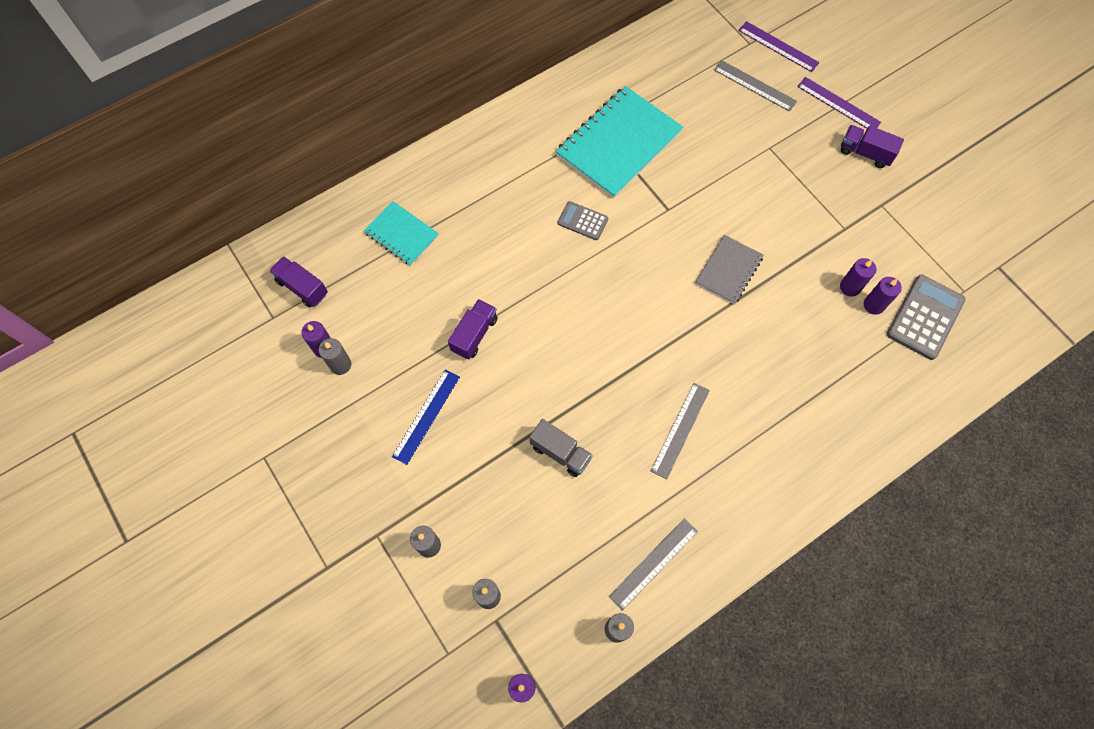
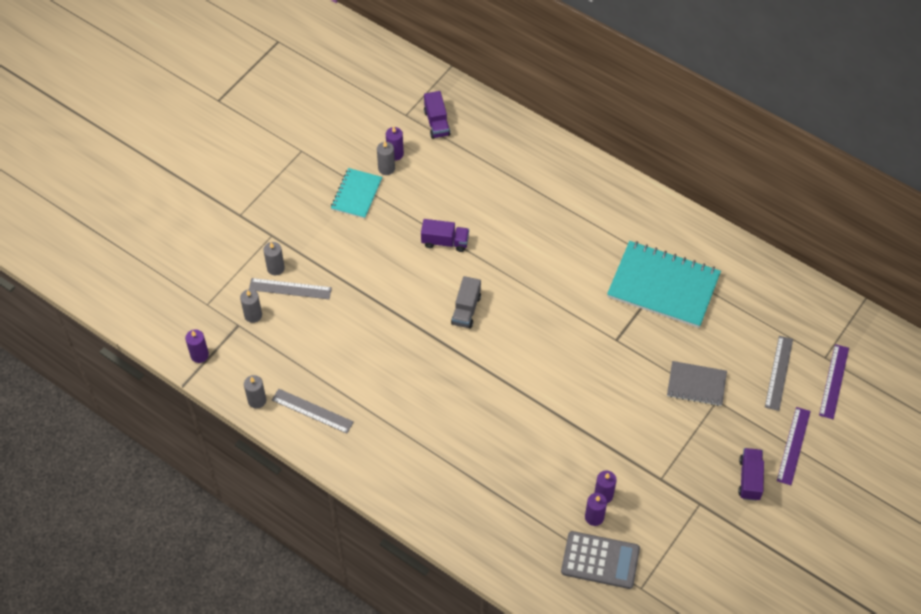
camera: 70 degrees right, 10 degrees down
(302, 287) = (436, 123): purple truck -> purple truck turned 150 degrees clockwise
(402, 234) = (508, 167): turquoise notebook -> turquoise notebook (356, 194)
(426, 416) = (368, 234): blue ruler -> none
(560, 452) = (373, 326): grey truck -> grey truck (466, 310)
(582, 221) = (576, 282): grey calculator -> none
(680, 430) = (423, 401): grey ruler -> grey ruler (290, 289)
(728, 270) = (578, 399): grey notebook -> grey notebook (696, 384)

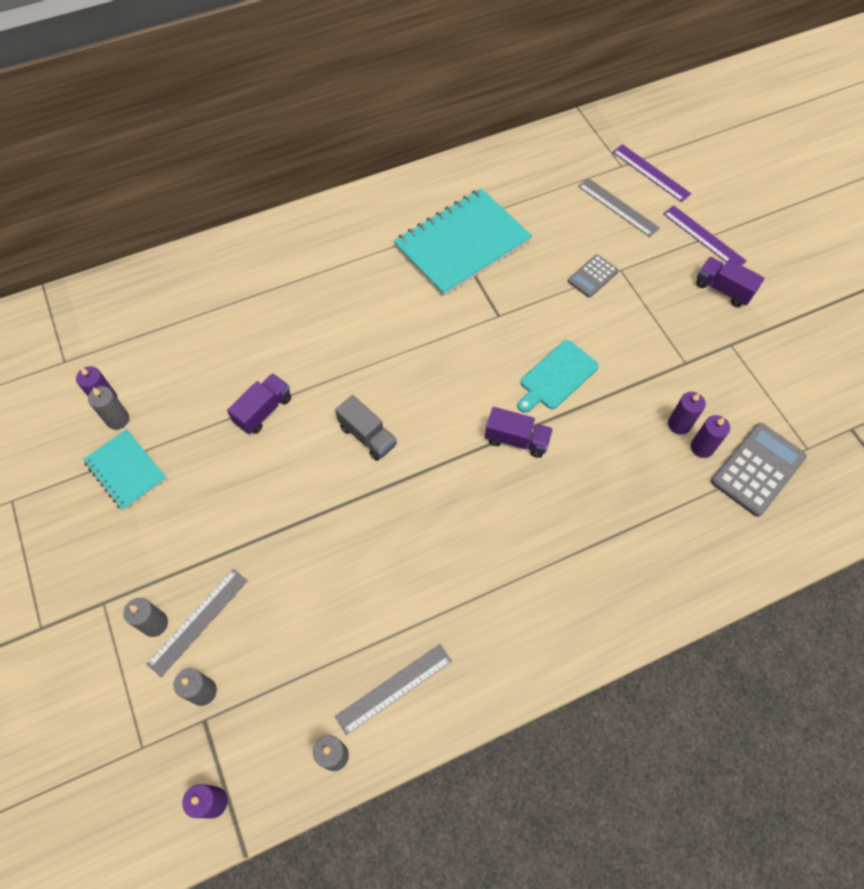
camera: 60 degrees left, 5 degrees up
(436, 123) = (102, 337): purple truck -> purple truck (516, 440)
(590, 400) = (556, 377): none -> turquoise cutting board
(696, 384) = (592, 276): grey notebook -> grey calculator

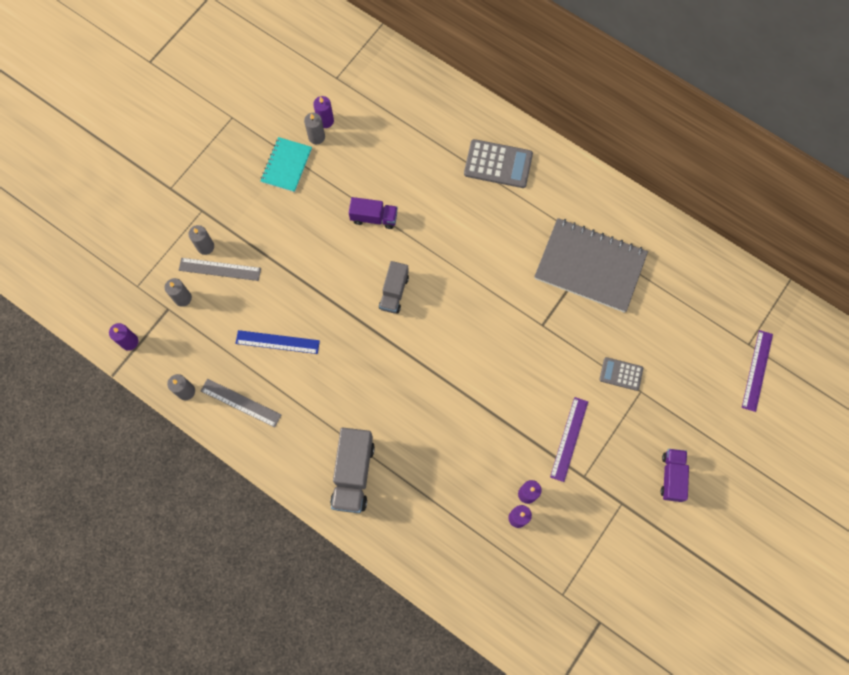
camera: 60 degrees right, 10 degrees up
(342, 599) = (277, 342): none -> blue ruler
(462, 244) = (590, 266): turquoise notebook -> grey notebook
(516, 440) = (448, 389): purple truck -> none
(556, 377) = (515, 391): turquoise cutting board -> none
(563, 596) = (353, 474): none -> grey truck
(618, 207) = (703, 361): grey ruler -> none
(704, 237) = (716, 440): purple ruler -> purple ruler (569, 439)
(757, 469) = (523, 565): grey calculator -> grey calculator (498, 164)

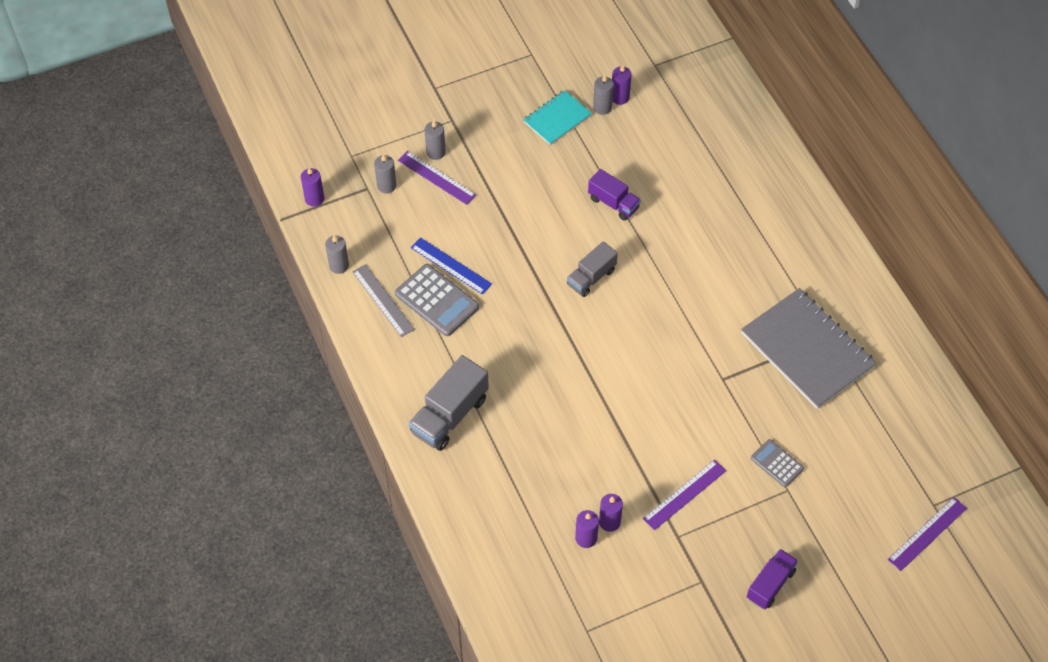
camera: 30 degrees right, 15 degrees down
(219, 269) = (436, 178): grey ruler -> purple ruler
(498, 164) = (770, 214): grey calculator -> grey calculator (437, 300)

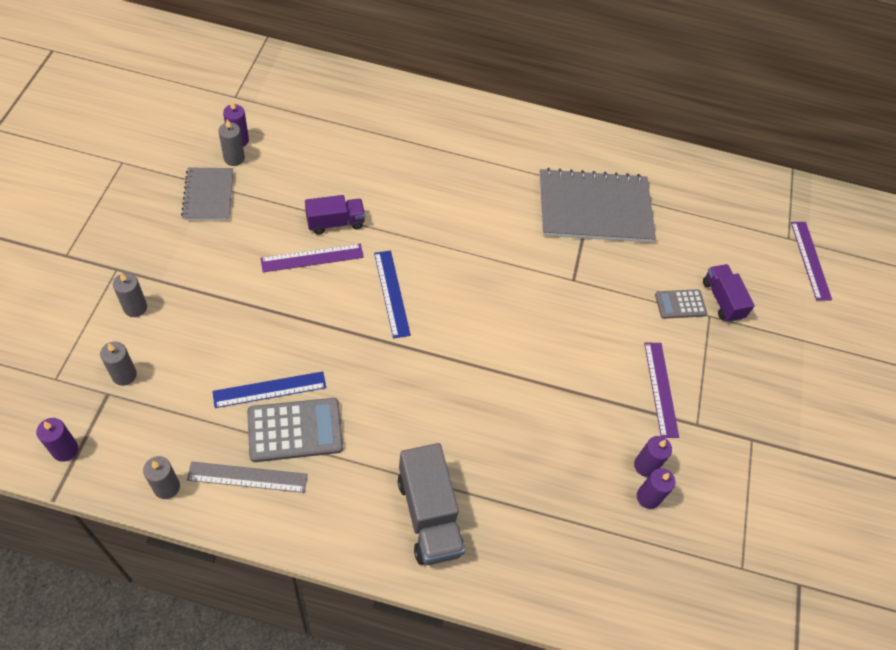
camera: 60 degrees left, 0 degrees up
(436, 178) = (163, 328): purple ruler -> purple ruler (312, 258)
(557, 119) = (208, 195): turquoise notebook -> grey notebook
(591, 277) = (392, 293): grey truck -> blue ruler
(770, 584) = (787, 393): purple truck -> purple truck (722, 300)

